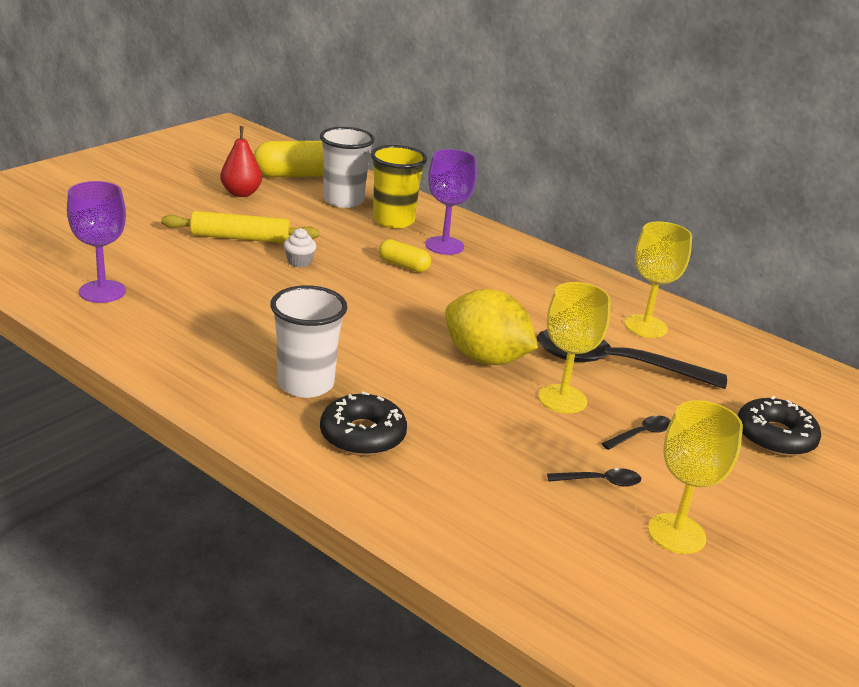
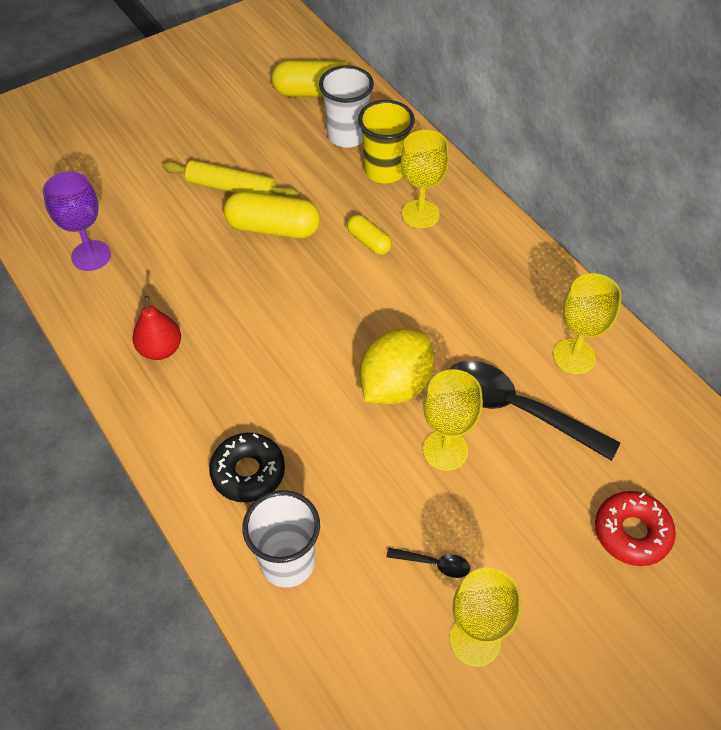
camera: 20 degrees right, 25 degrees up
(241, 193) = (253, 119): red pear -> red pear (160, 349)
(299, 262) = (273, 228): white cupcake -> yellow capsule
(305, 384) = (222, 399): white cup -> white cup (287, 562)
(444, 246) = (420, 214): purple goblet -> yellow goblet
(485, 358) = (395, 385): yellow lemon -> yellow lemon turned 75 degrees clockwise
(641, 434) = (500, 508): black spoon -> none
(775, 437) = (632, 532): black donut -> red donut

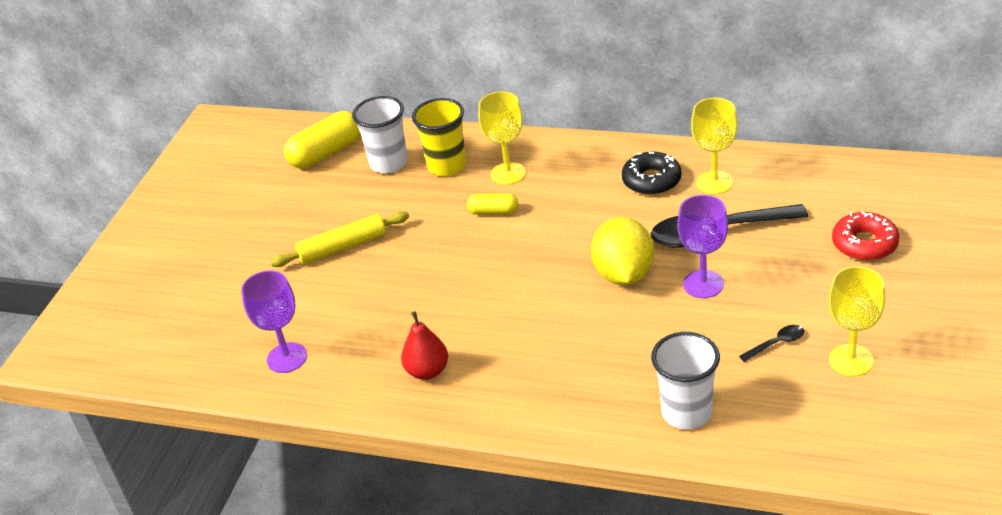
camera: 35 degrees left, 15 degrees down
(248, 472) = (592, 389): black donut -> black donut (651, 180)
(273, 228) = (411, 249): yellow capsule -> none
(445, 450) = (703, 284): yellow goblet -> purple goblet

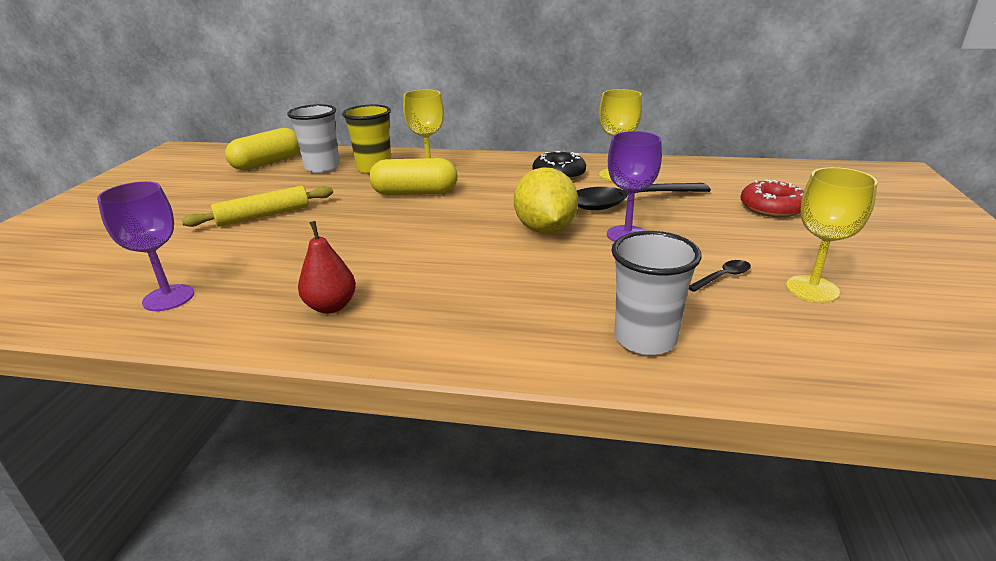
camera: 10 degrees left, 10 degrees down
(493, 211) = (415, 193): yellow capsule -> yellow capsule, size x1.78

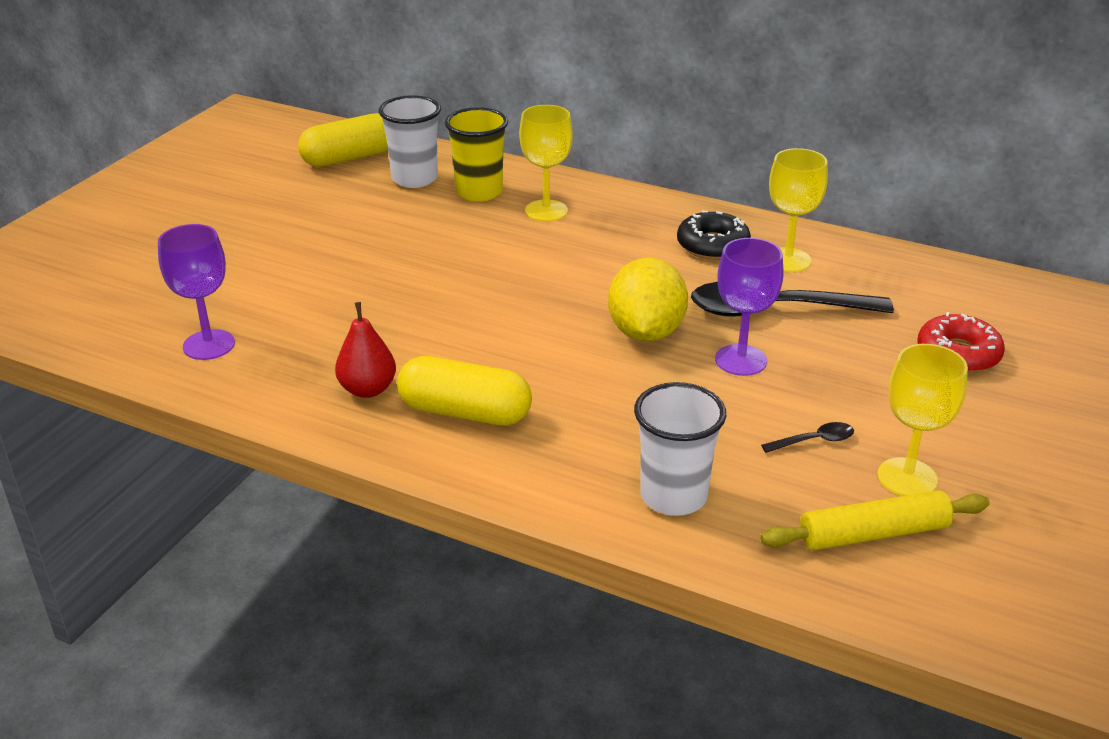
camera: 15 degrees right, 5 degrees up
(263, 216) = (326, 248): yellow rolling pin -> yellow rolling pin (873, 534)
(415, 193) = (514, 244): yellow capsule -> yellow capsule (465, 412)

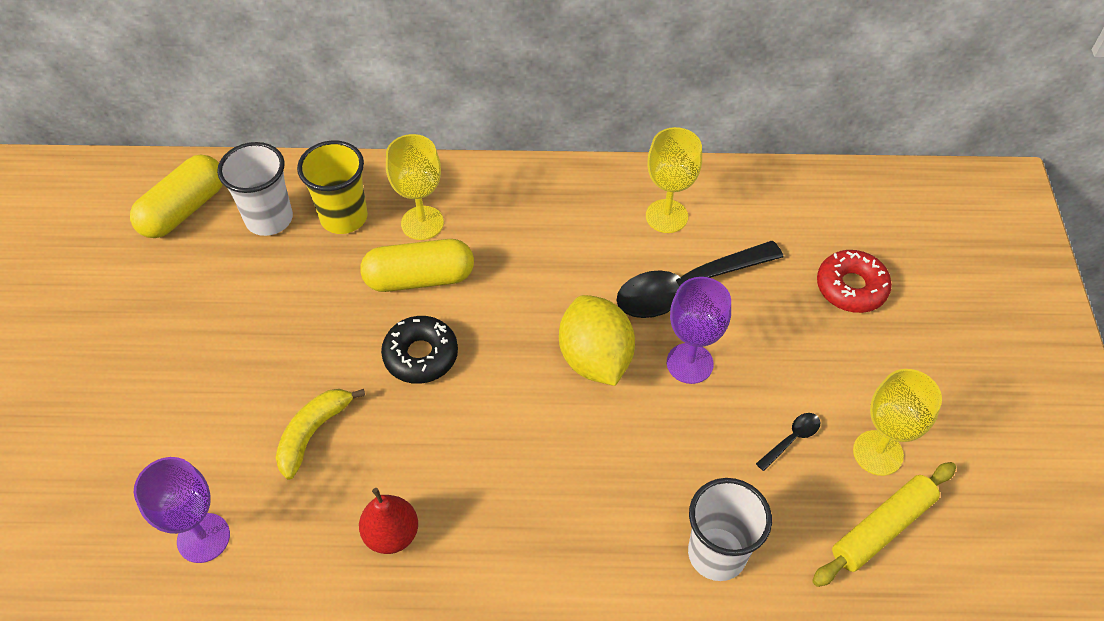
camera: 25 degrees left, 20 degrees up
(350, 310) = (313, 433): none -> yellow banana
(465, 412) = (494, 527): yellow capsule -> yellow capsule (419, 278)
(712, 245) = (594, 219): black donut -> black donut (421, 355)

